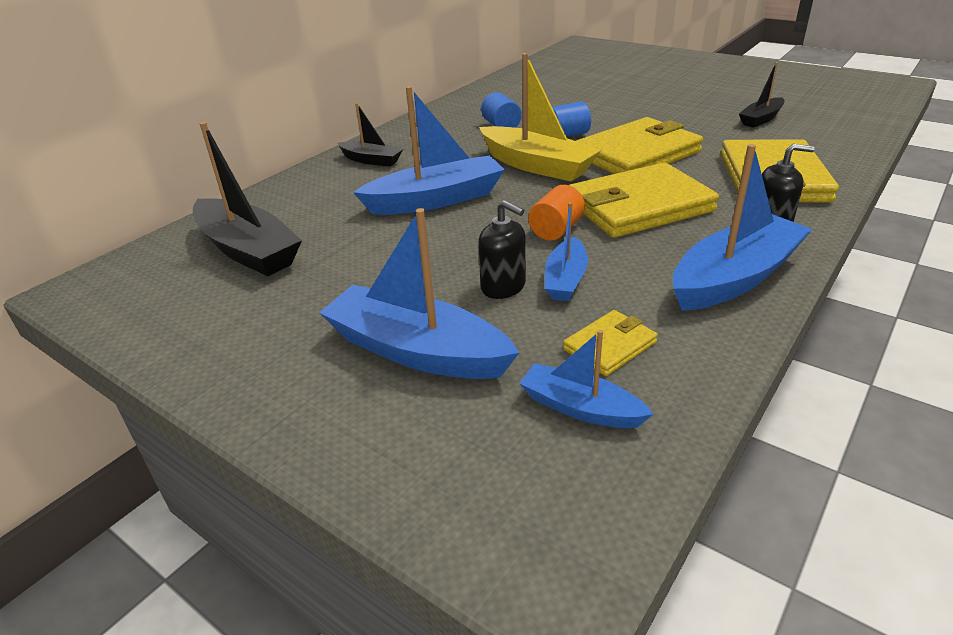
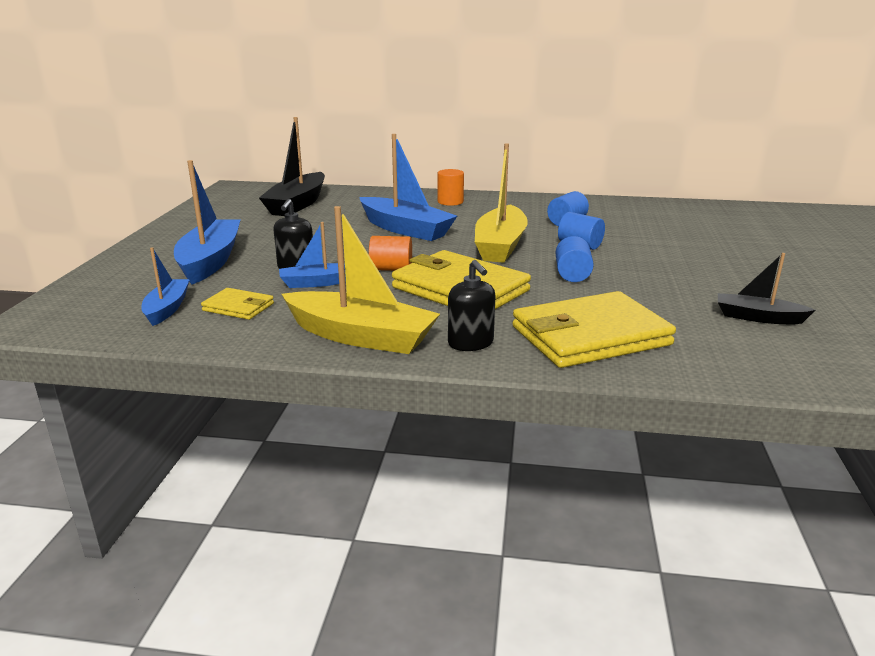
camera: 60 degrees right, 10 degrees down
(371, 160) = (450, 202): black boat -> orange cylinder
(637, 154) = (572, 275): yellow wallet -> blue cylinder
(734, 278) = (361, 336): blue boat -> yellow boat

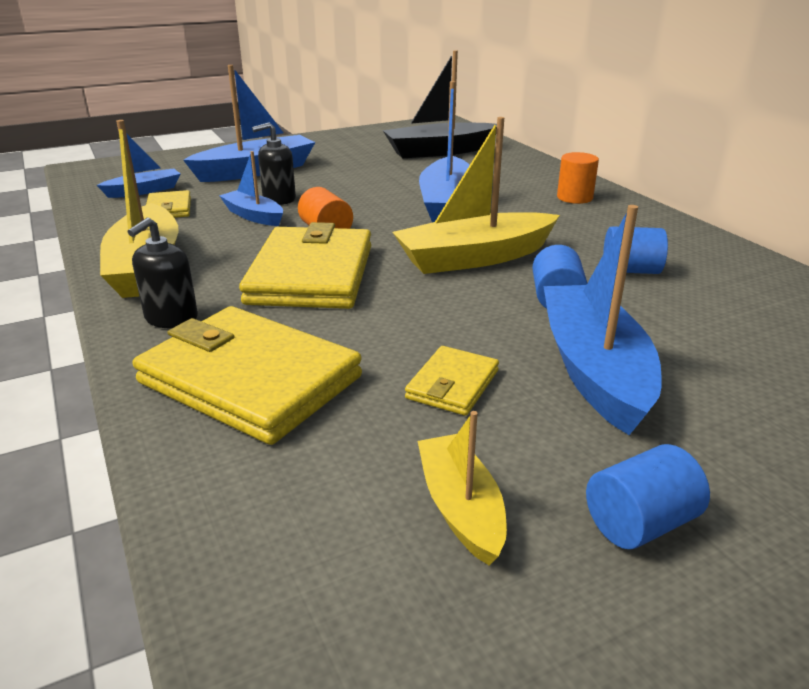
camera: 55 degrees right, 5 degrees up
(572, 275) = (439, 321): blue cylinder -> blue cylinder (640, 523)
(647, 290) = (452, 384): none -> yellow wallet
(662, 260) = (594, 370): none -> blue boat
(758, 317) = (460, 508): black boat -> yellow boat

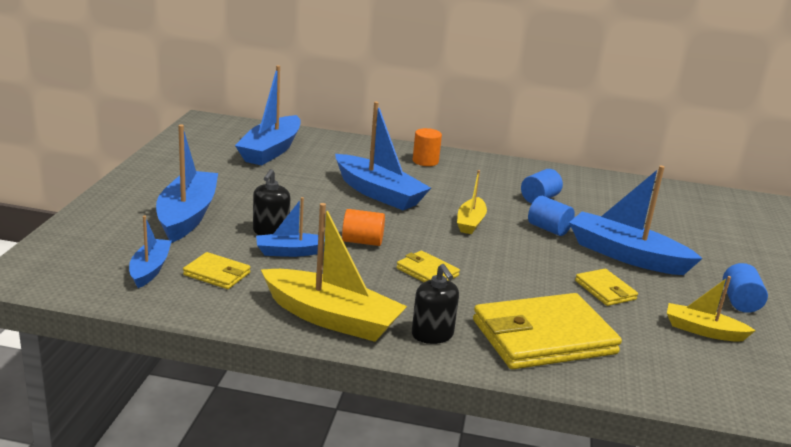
camera: 55 degrees left, 5 degrees down
(311, 274) = (427, 272): yellow wallet -> yellow wallet, size x0.48
(439, 151) = (271, 150): black boat -> blue boat
(474, 258) = (470, 222): yellow boat -> yellow boat, size x0.56

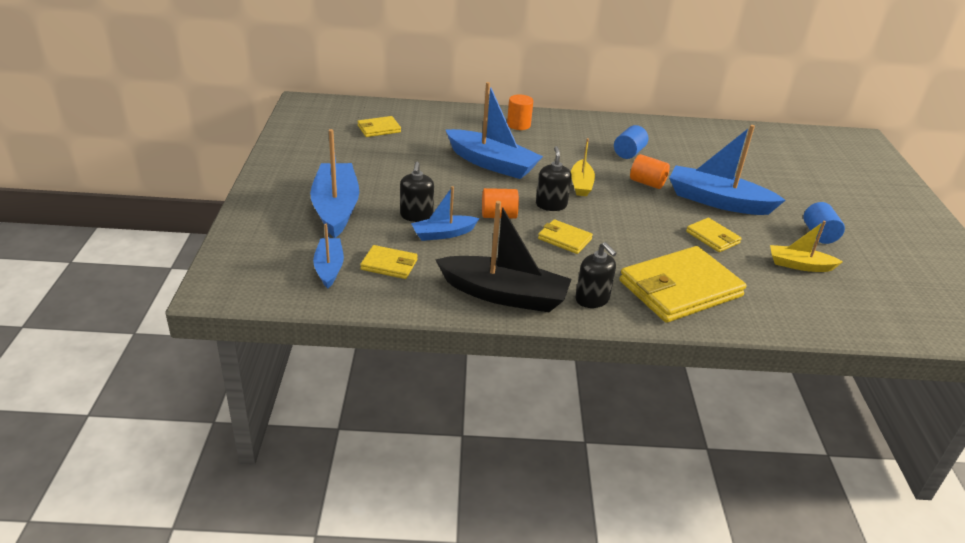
camera: 10 degrees left, 10 degrees up
(271, 150) = (379, 129): blue boat -> yellow wallet
(331, 318) = (504, 295): yellow boat -> black boat
(427, 238) = (551, 205): none -> black soap dispenser
(548, 229) = (647, 183): blue cylinder -> orange cylinder

